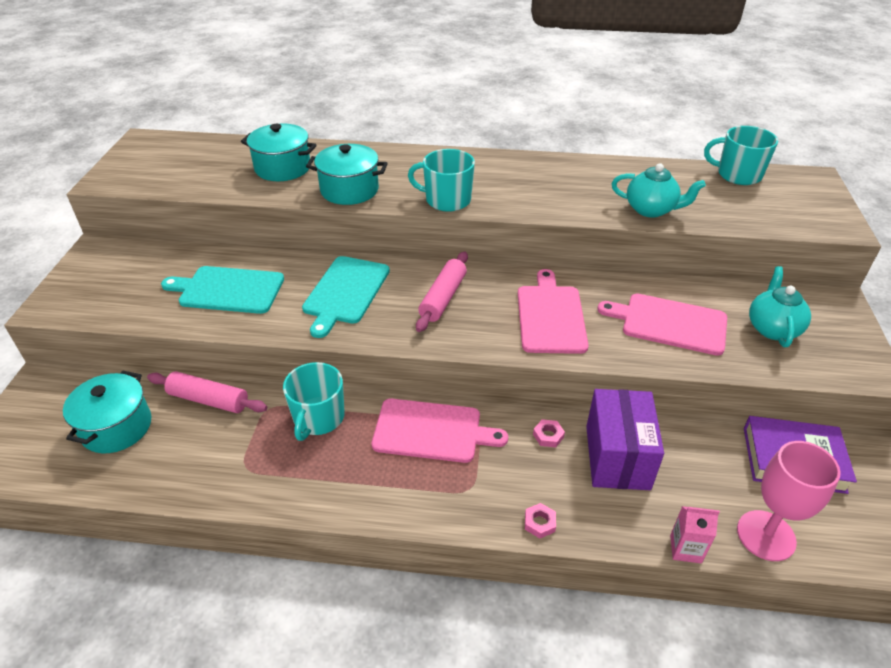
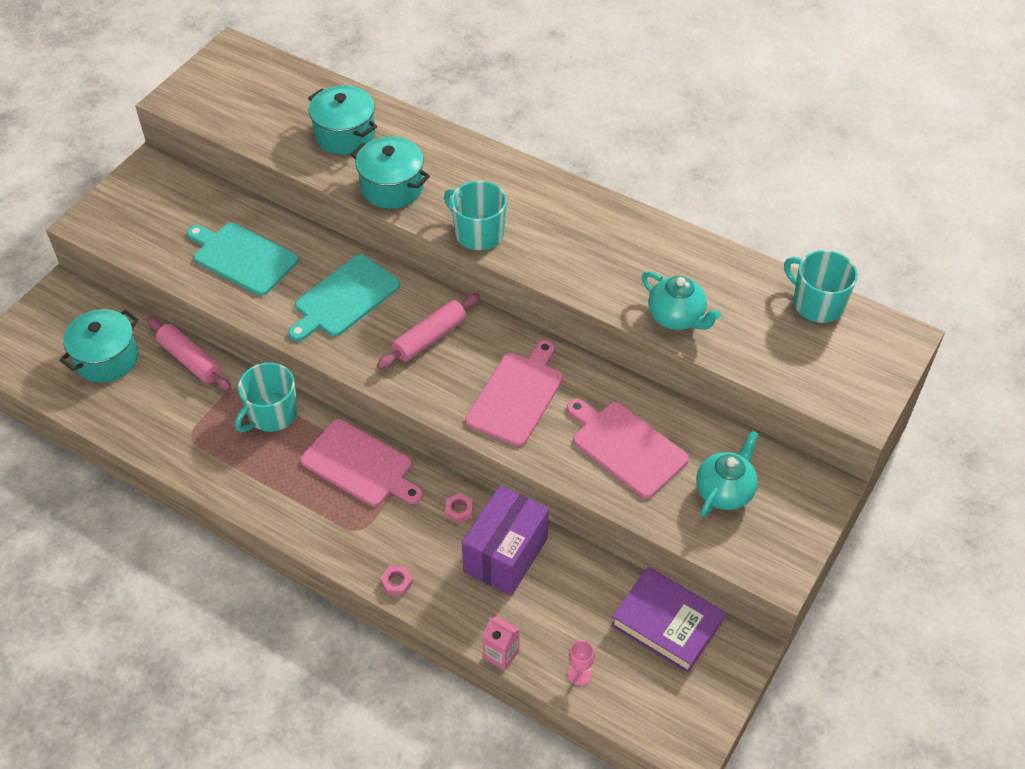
camera: 25 degrees right, 10 degrees up
(766, 535) = (579, 674): pink goblet -> pink goblet, size x0.46

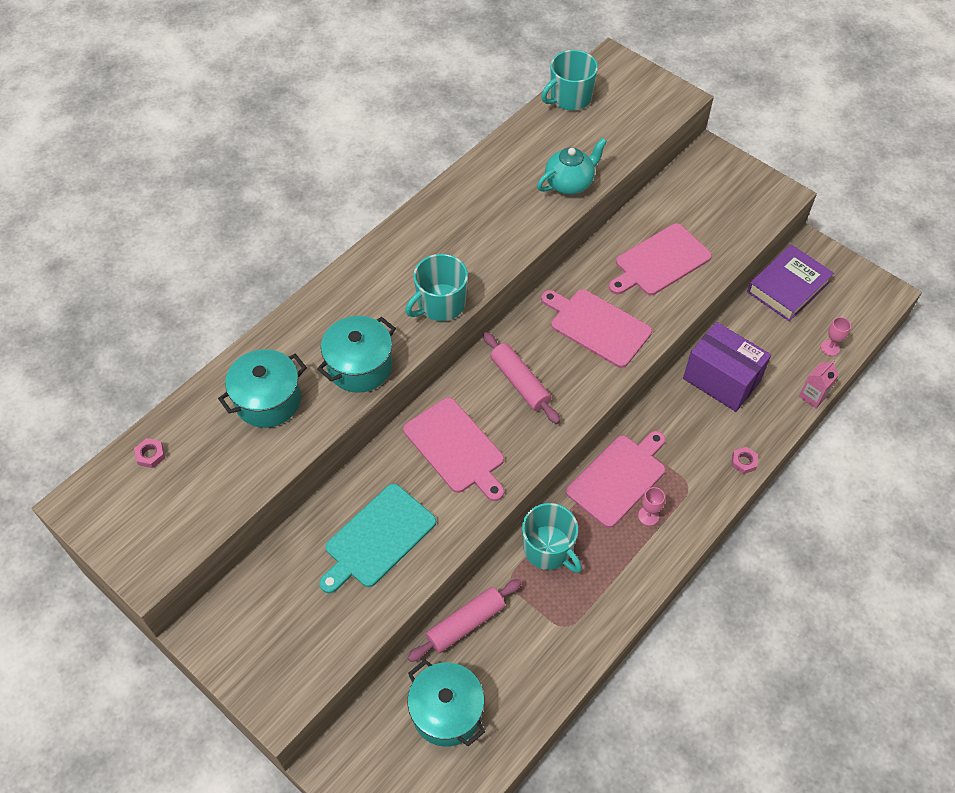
camera: 80 degrees left, 5 degrees up
(317, 495) = (648, 516): none -> pink goblet
(344, 298) = (456, 448): turquoise cutting board -> pink cutting board
(459, 510) = (675, 407): pink nut -> pink nut (150, 455)
(724, 491) = (708, 209): turquoise teapot -> none

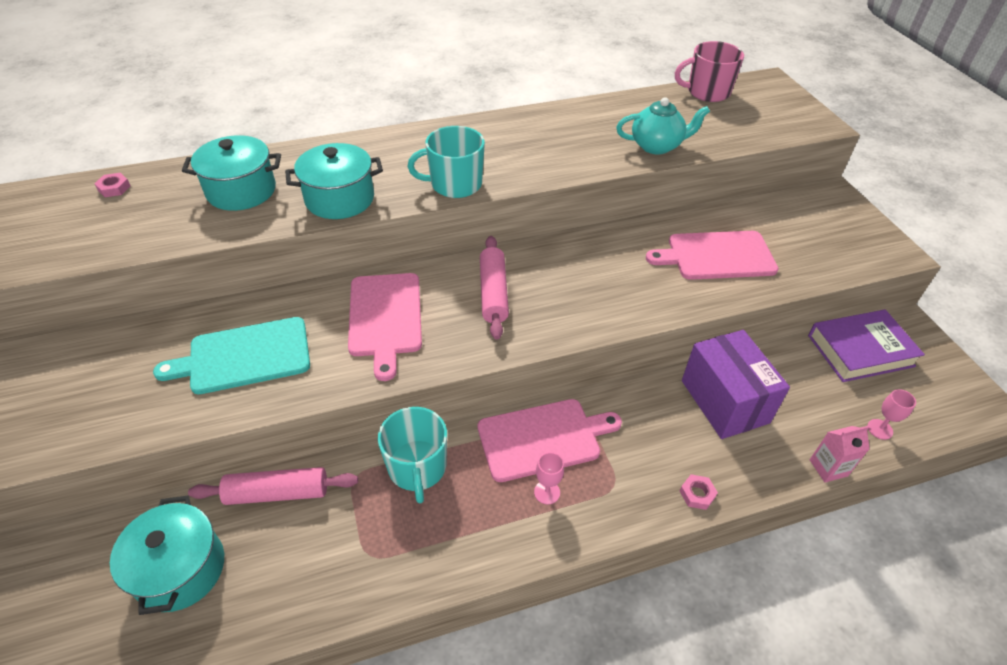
camera: 30 degrees right, 10 degrees down
(570, 98) = (707, 92): turquoise mug -> pink mug
(597, 326) = (609, 281): pink cutting board -> none

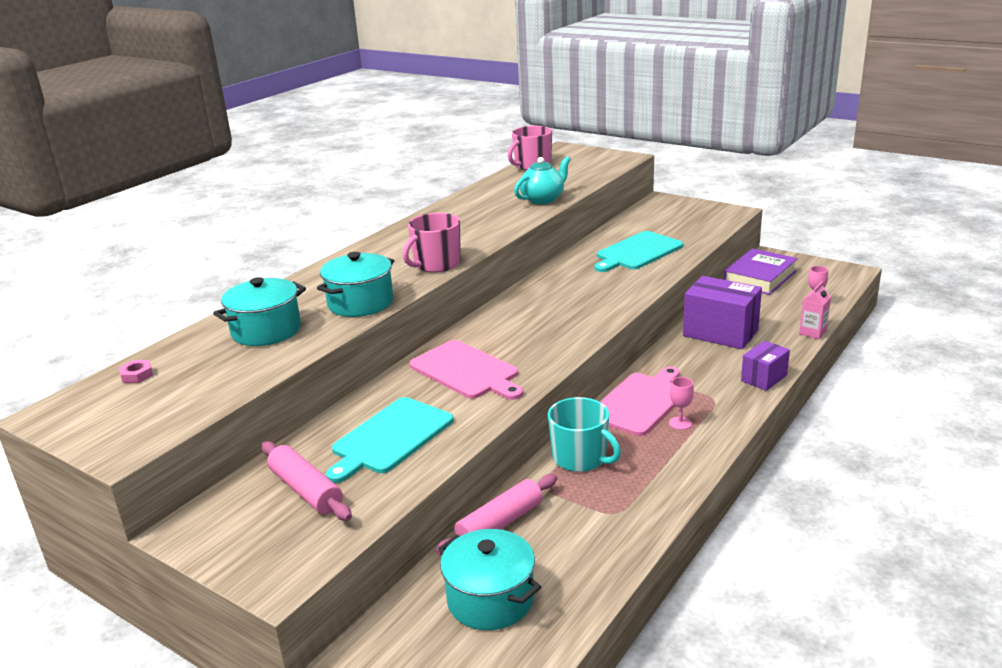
camera: 35 degrees left, 20 degrees down
(455, 184) = (436, 264): turquoise mug -> pink mug
(493, 293) = (523, 327): pink rolling pin -> pink rolling pin (306, 490)
(697, 494) = (764, 378): pink nut -> purple box
(716, 256) = (637, 252): pink cutting board -> turquoise cutting board

